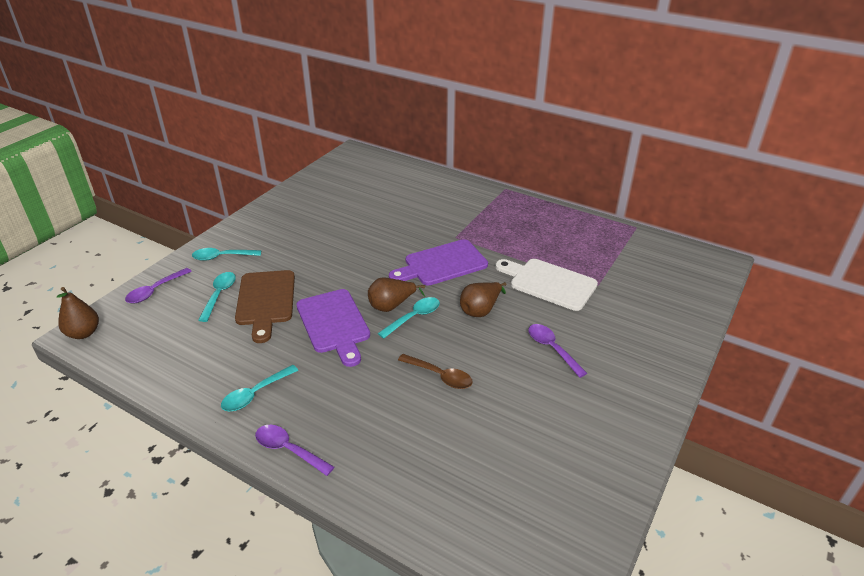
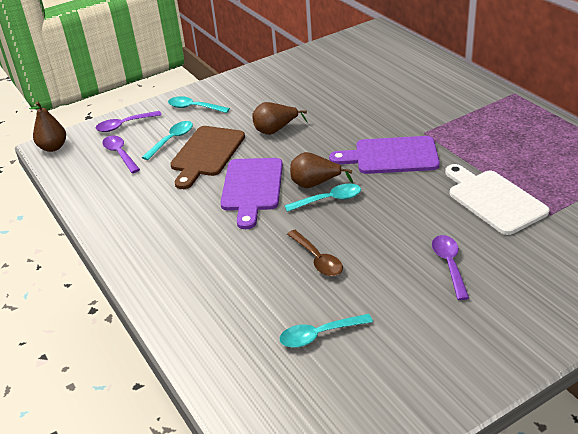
camera: 30 degrees right, 0 degrees up
(255, 394) = (149, 230): turquoise spoon -> turquoise spoon (319, 335)
(288, 450) = (147, 283): purple spoon -> purple spoon (120, 154)
(481, 310) = (400, 209): brown pear -> brown pear (275, 130)

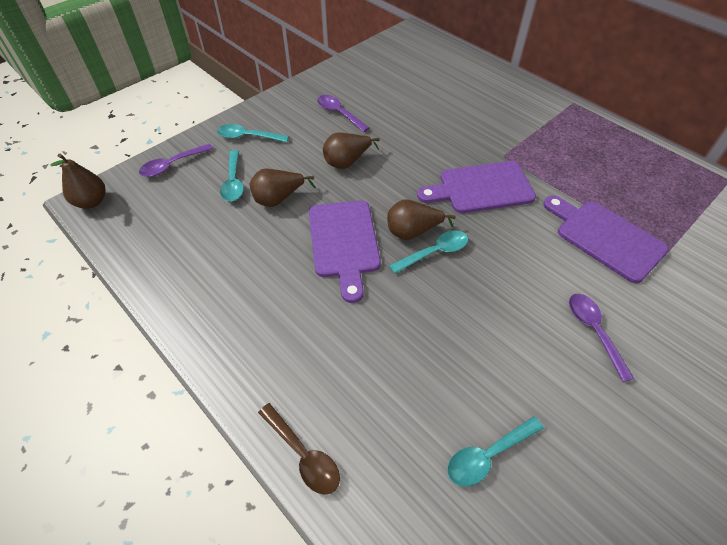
camera: 15 degrees left, 15 degrees up
(120, 154) = (176, 206): purple spoon -> purple spoon (339, 113)
(172, 140) = (233, 182): turquoise spoon -> turquoise spoon turned 150 degrees clockwise
(206, 154) = (279, 199): brown cutting board -> brown pear
(317, 259) = (449, 339): brown spoon -> brown spoon (303, 455)
(493, 200) = (605, 238): white cutting board -> purple cutting board

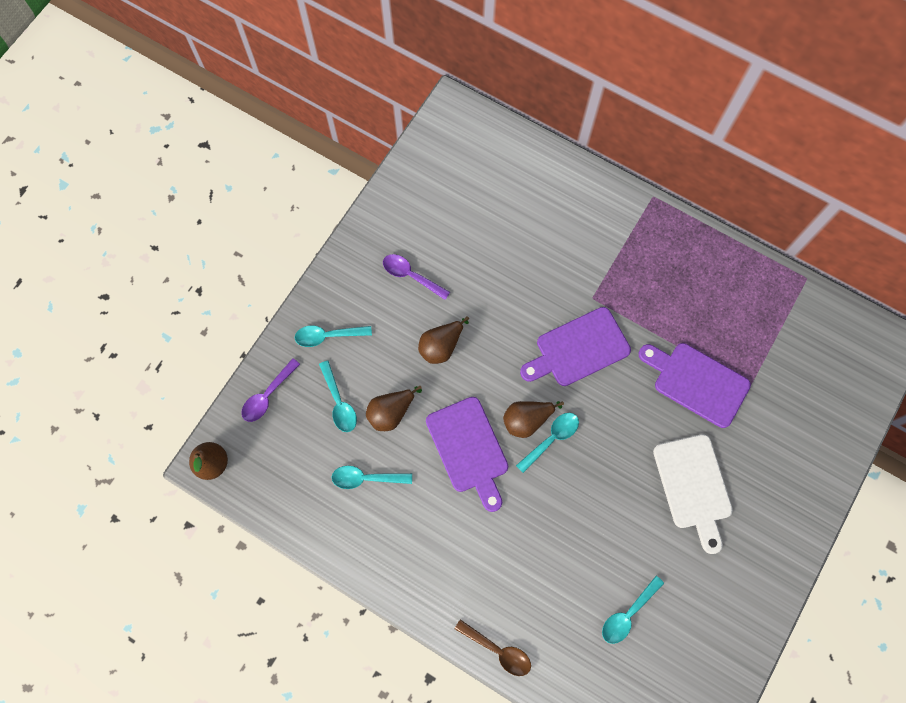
camera: 15 degrees left, 20 degrees up
(229, 244) = (366, 478): none -> turquoise spoon
(593, 331) = (693, 486): purple spoon -> white cutting board

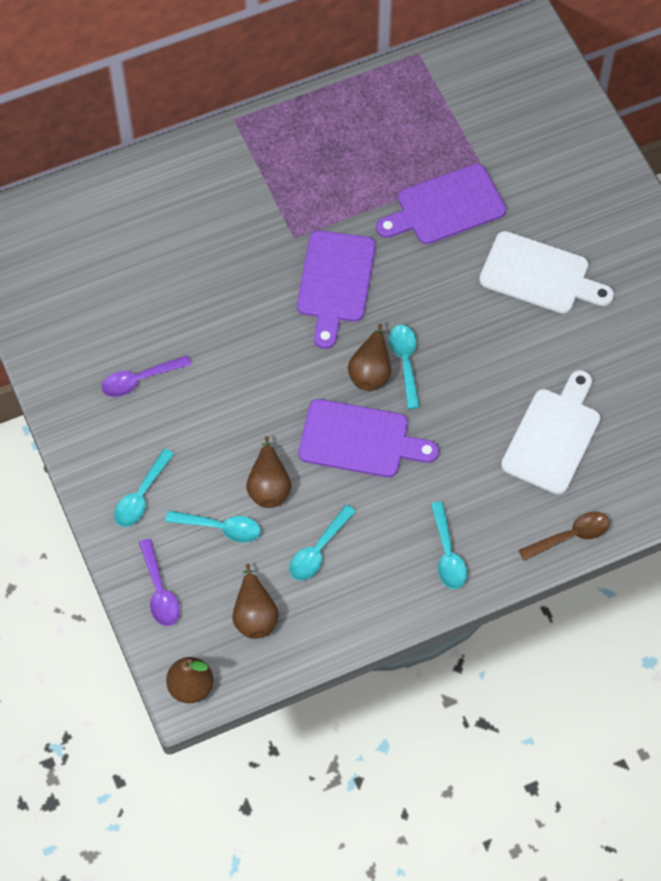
camera: 55 degrees left, 10 degrees down
(441, 346) = (236, 399): brown pear -> brown pear (254, 615)
(569, 584) = (553, 436): none -> white cutting board
(627, 614) = (615, 406): turquoise spoon -> turquoise spoon (447, 554)

